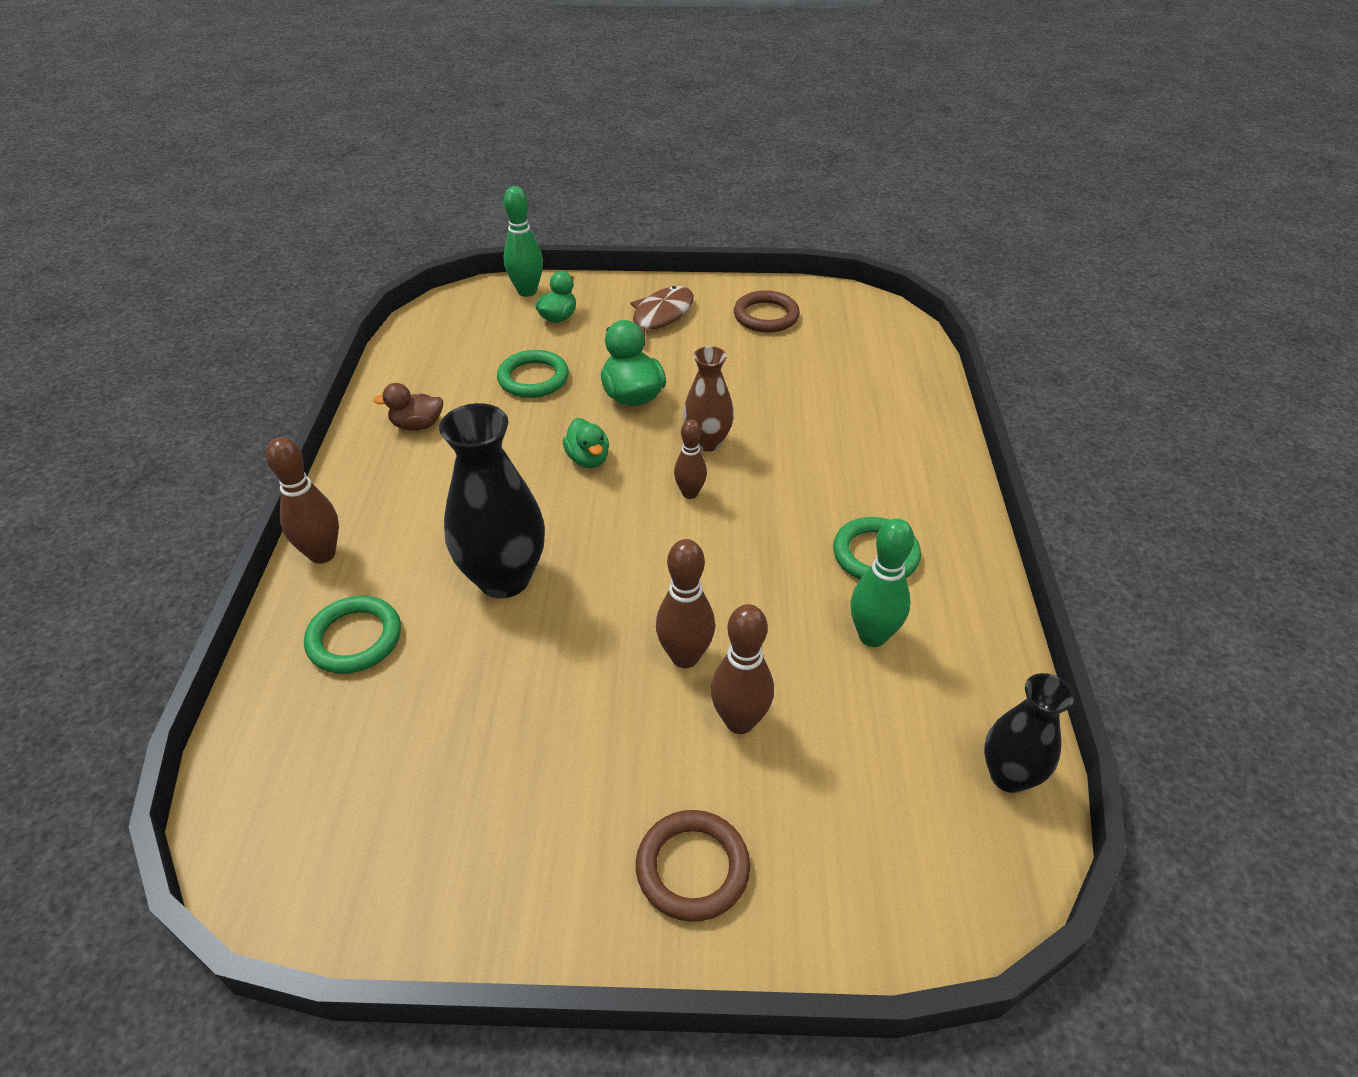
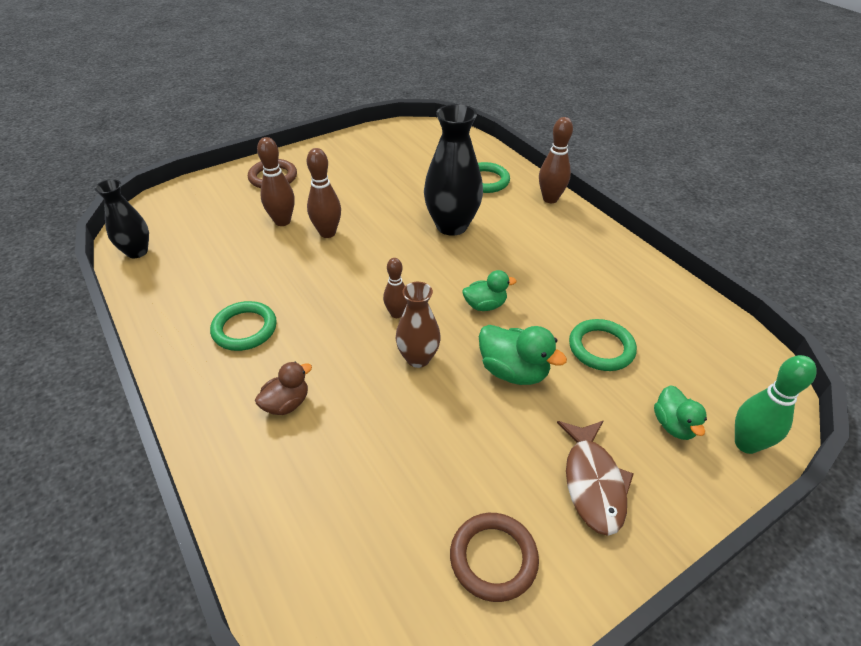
camera: 145 degrees right, 0 degrees up
(417, 425) = (615, 276): brown duck -> brown duck (286, 403)
(588, 459) = (485, 305): green duck -> green duck turned 135 degrees clockwise
(872, 636) = (229, 281): green bowling pin -> none

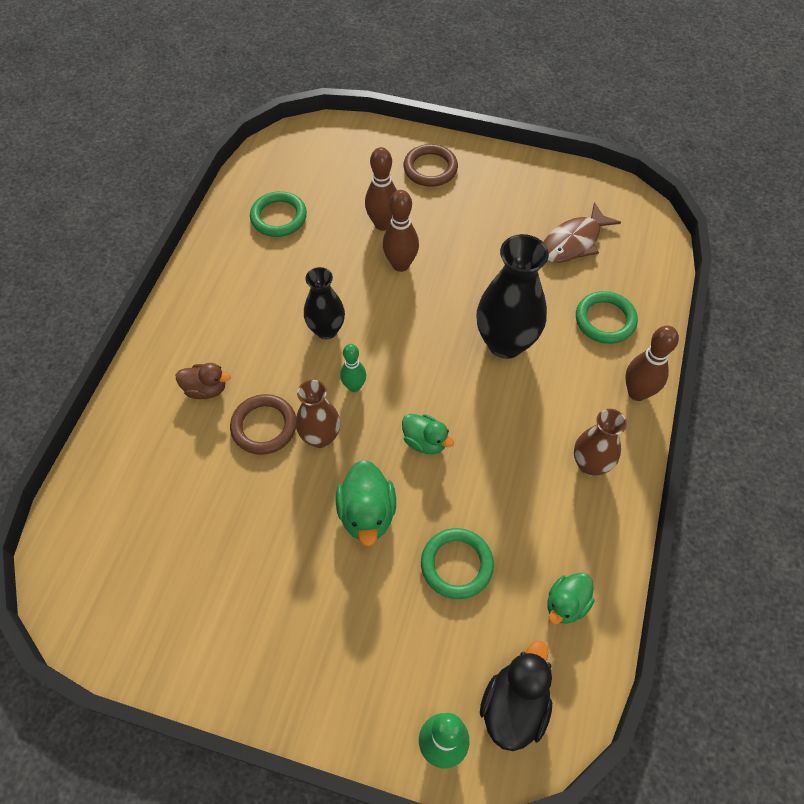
camera: 50 degrees right, 15 degrees up
(137, 252) = (259, 173): black vase -> black vase (326, 330)
(244, 329) = (248, 305): green ring -> green ring (278, 217)
(396, 314) = (354, 386): brown bowling pin -> green bowling pin
(493, 558) = (184, 612): brown ring -> brown ring (264, 426)
(581, 244) = (590, 464): none -> brown vase
(593, 482) = (301, 641): brown fish -> brown fish (574, 242)
(673, 425) = (413, 673): green duck -> green duck (566, 604)
(737, 384) = (514, 706): none -> black duck

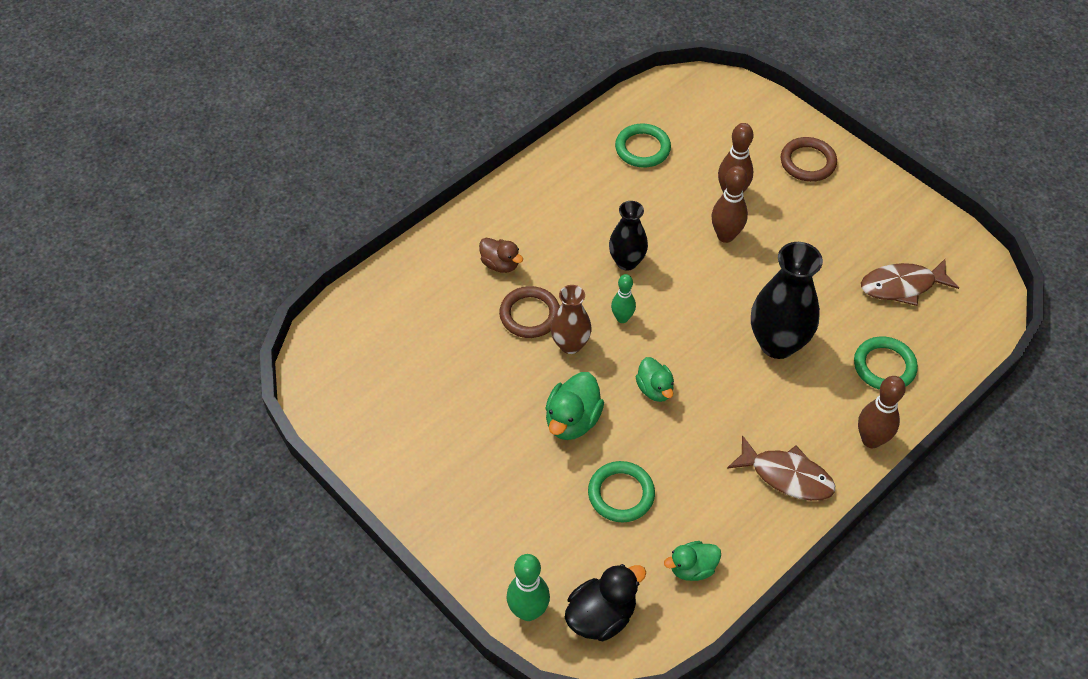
camera: 30 degrees right, 5 degrees down
(590, 464) = (786, 476): brown vase -> brown fish

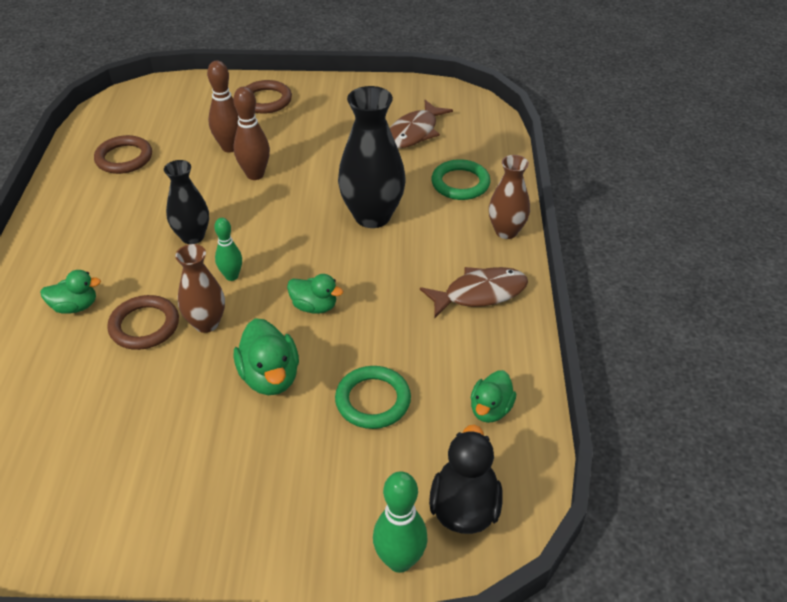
camera: 45 degrees left, 10 degrees down
(500, 264) = (75, 306): brown duck -> green duck
(642, 148) = (124, 158): green ring -> brown ring
(871, 440) = (506, 231): brown bowling pin -> brown vase

